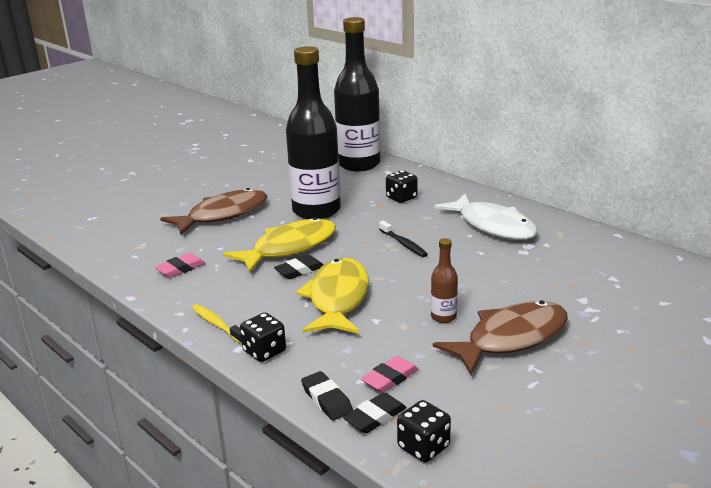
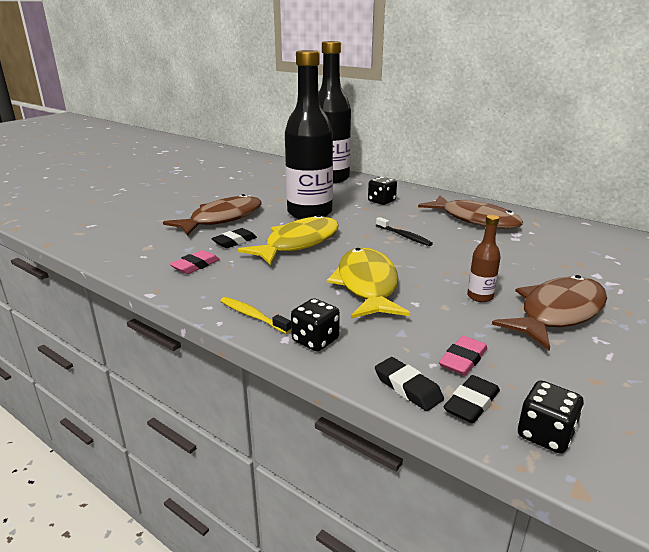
camera: 10 degrees left, 0 degrees up
(299, 270) = (317, 262): black eraser -> black eraser (234, 241)
(493, 226) = (475, 220): white fish -> brown fish

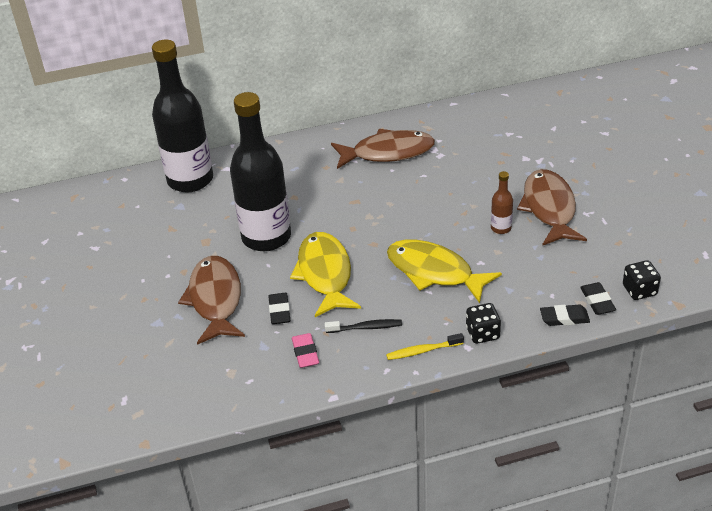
camera: 50 degrees left, 15 degrees up
(381, 201) = (290, 180): black dice -> none
(404, 236) = (376, 208): black toothbrush -> black toothbrush (366, 327)
(463, 360) = (559, 280): pink eraser -> none

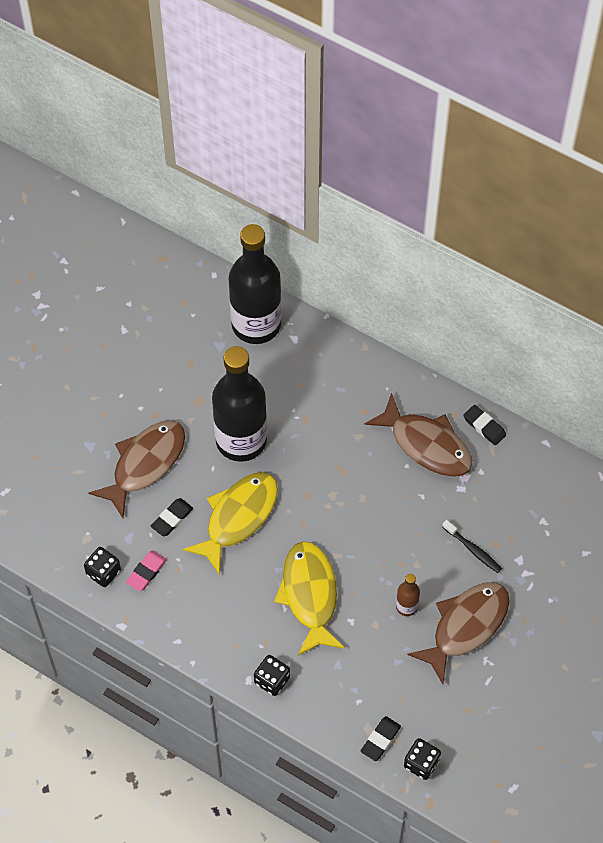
camera: 45 degrees right, 20 degrees up
(273, 380) = (103, 572): none -> black dice
(366, 327) = (207, 593): black toothbrush -> black toothbrush (473, 550)
(422, 351) = (217, 651): yellow toothbrush -> none
(564, 318) = (339, 728): black eraser -> black eraser (484, 426)

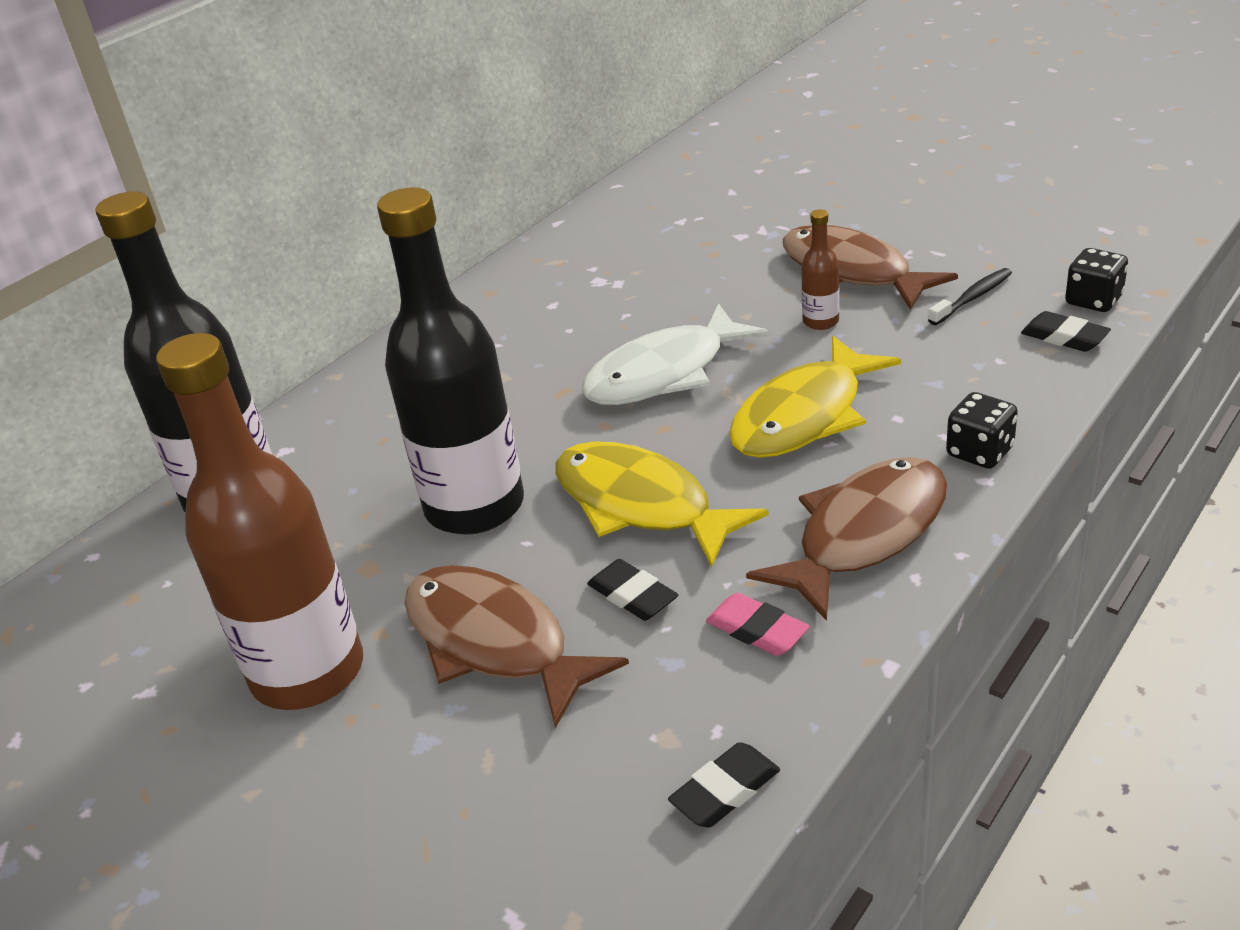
camera: 80 degrees left, 25 degrees down
(103, 572) = (756, 703): black dice -> none
(131, 391) = (308, 672): none -> brown bottle
(309, 595) = (804, 416): yellow fish -> yellow fish turned 45 degrees counterclockwise
(356, 522) = (665, 373): none -> white fish
(426, 444) = (535, 313): brown fish -> brown fish (864, 535)
(473, 550) = (722, 270): black toothbrush -> black toothbrush (972, 298)
(484, 426) = (518, 267): black eraser -> black eraser (725, 791)

